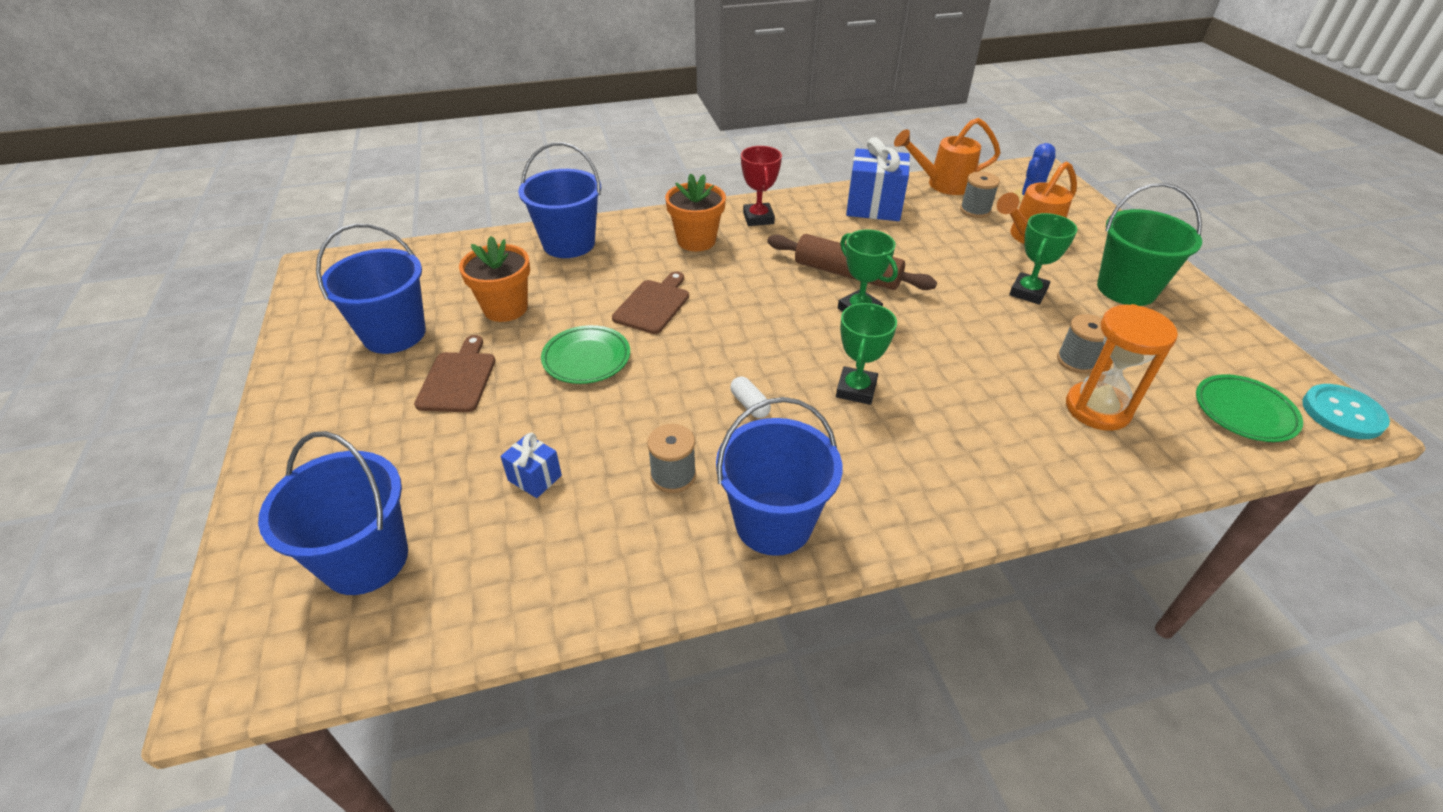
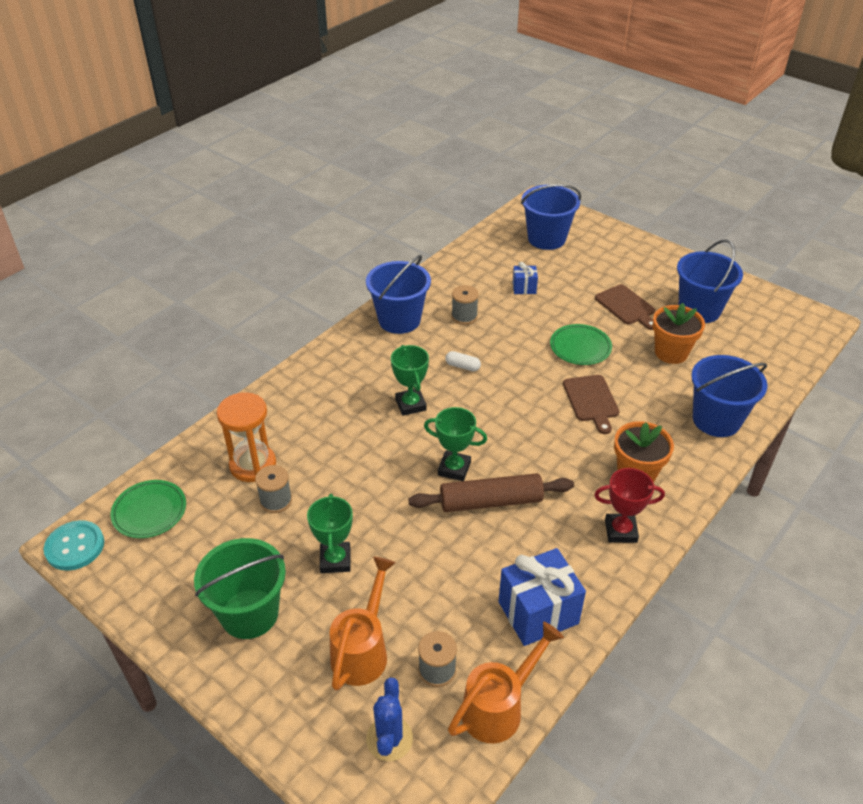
camera: 145 degrees right, 0 degrees up
(758, 218) = (620, 531): red trophy -> red trophy turned 45 degrees counterclockwise

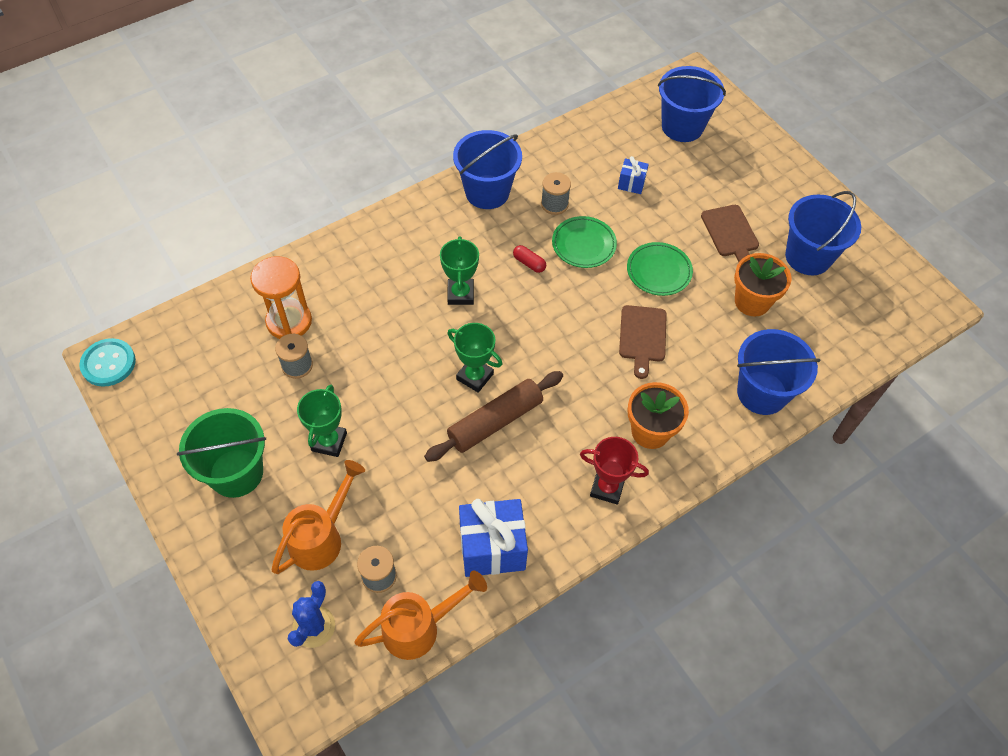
camera: 15 degrees right, 15 degrees up
(149, 512) = (182, 346): green plate -> green plate (583, 245)
(462, 366) = (529, 263): white capsule -> red capsule
(491, 502) = (495, 422): brown rolling pin -> brown rolling pin turned 45 degrees counterclockwise

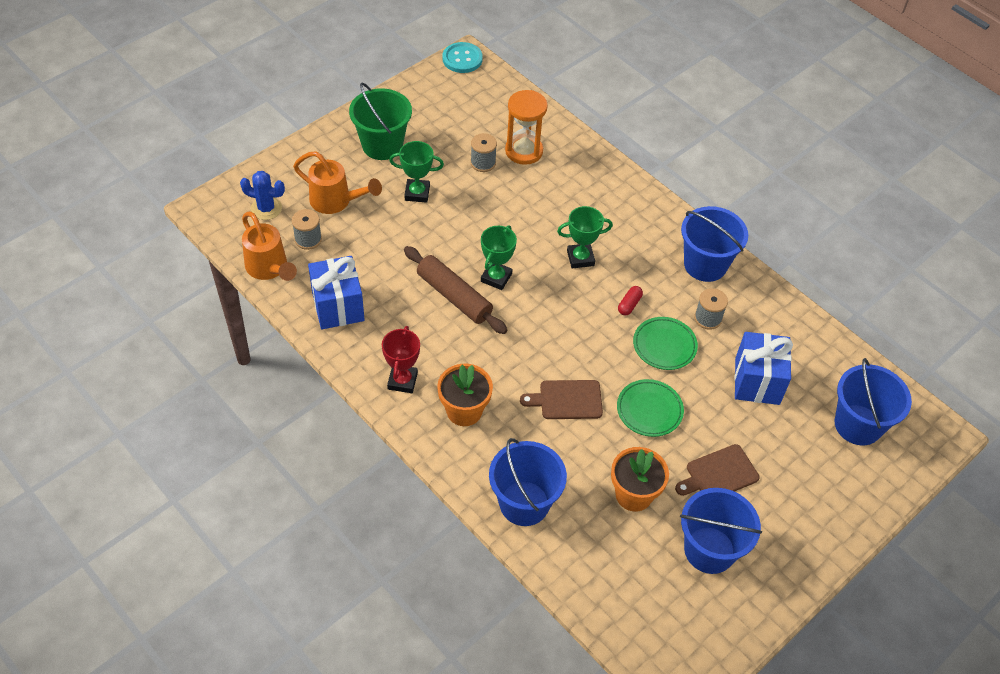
camera: 80 degrees right, 5 degrees down
(631, 184) = (757, 381): blue gift -> blue gift, size x1.99

